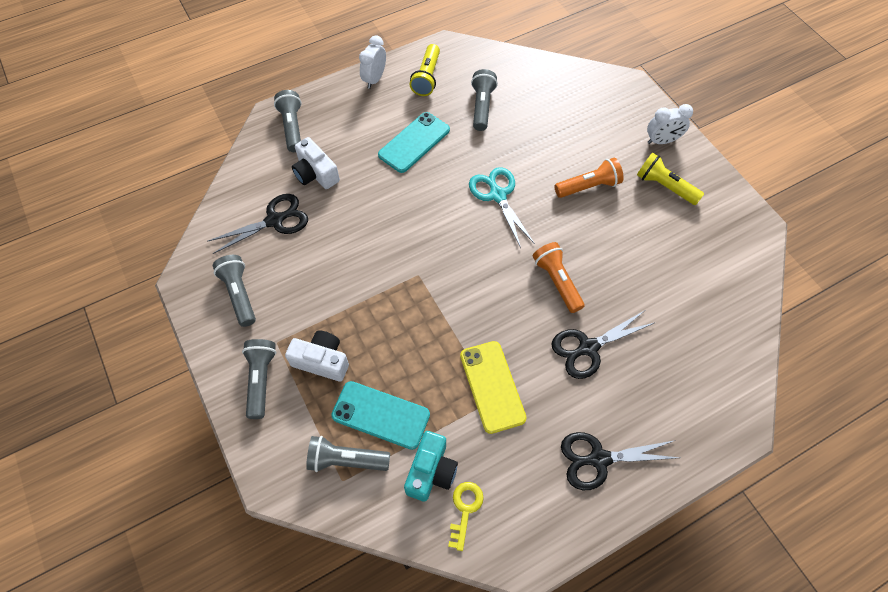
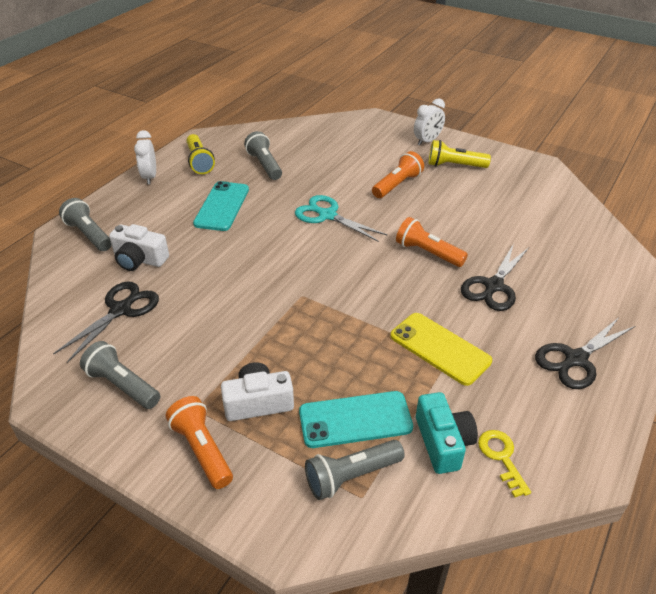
camera: 30 degrees left, 20 degrees down
(261, 380) = (202, 450): grey flashlight -> orange flashlight

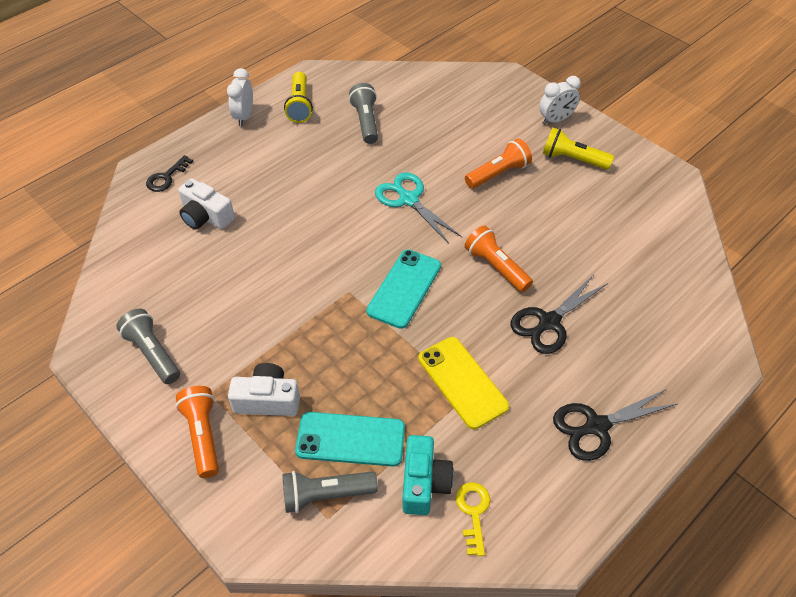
camera: 15 degrees right, 10 degrees up
(89, 235) = (166, 177): grey flashlight -> black key
(121, 310) = (173, 271): black scissors -> none
(222, 206) = (305, 167): turquoise phone -> turquoise phone (404, 288)

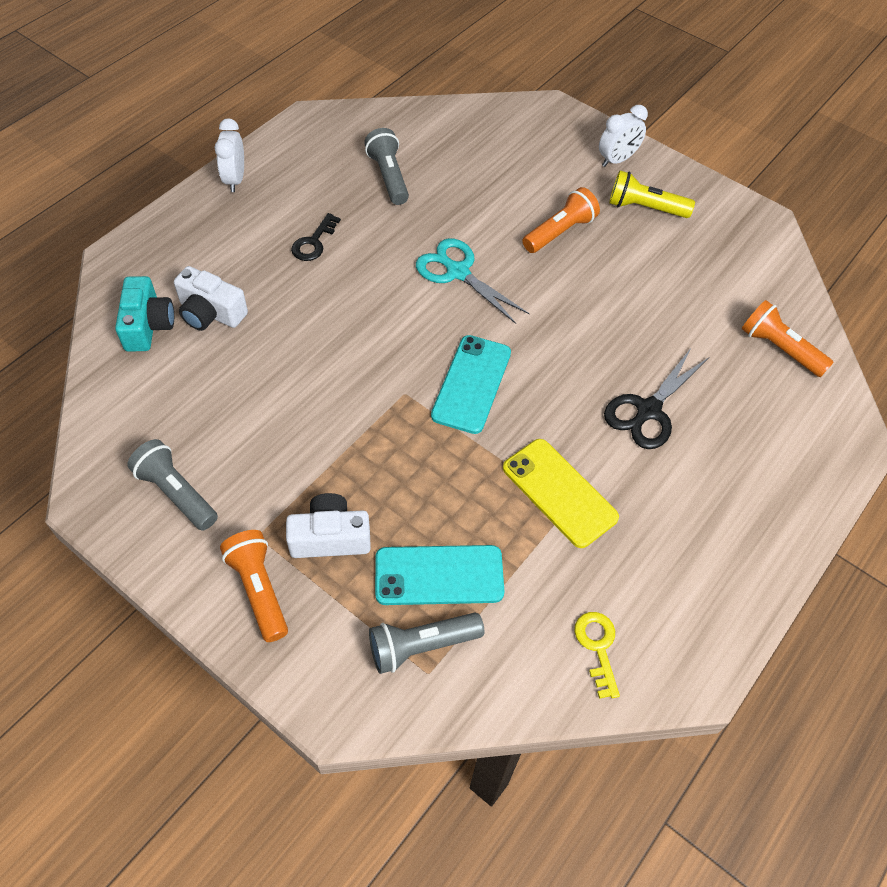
camera: 10 degrees left, 5 degrees up
(166, 177) = (151, 266): black key -> black key (314, 242)
(300, 105) = (303, 161): yellow flashlight -> none
(424, 483) = (534, 618): turquoise camera -> turquoise camera (148, 325)
(496, 267) = (576, 348): orange flashlight -> orange flashlight (779, 349)
(596, 426) = (722, 530): black scissors -> none

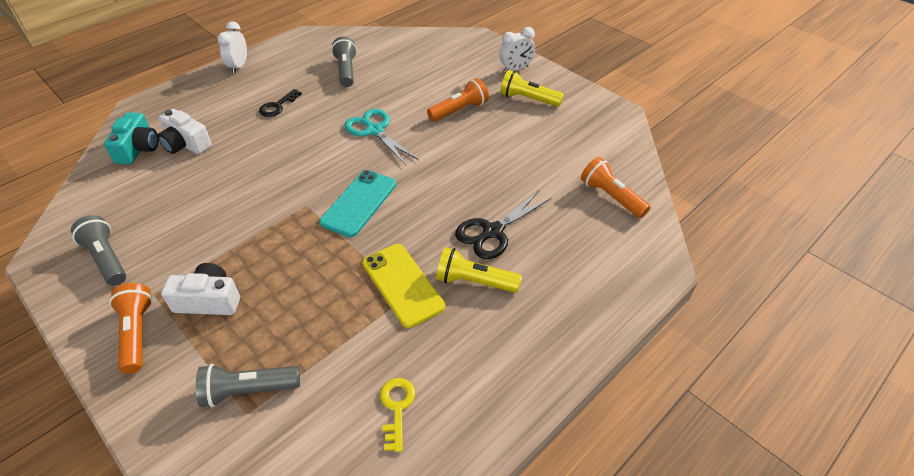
camera: 10 degrees right, 10 degrees down
(439, 575) = (283, 337): turquoise phone -> none
(643, 480) = (474, 282): none -> yellow flashlight

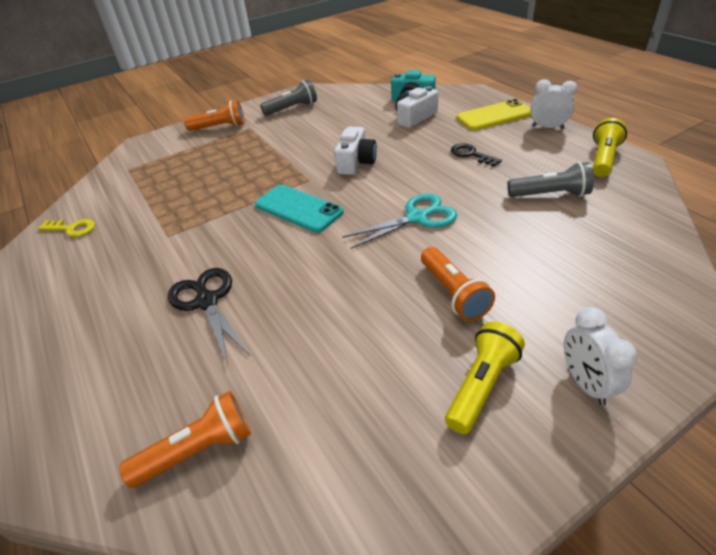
camera: 105 degrees right, 5 degrees down
(209, 301) = (229, 147): white camera -> white camera (356, 162)
(248, 391) = (143, 168): grey flashlight -> none
(402, 284) = (181, 234): yellow phone -> yellow phone (494, 116)
(474, 282) = (151, 280): yellow flashlight -> yellow flashlight (603, 159)

